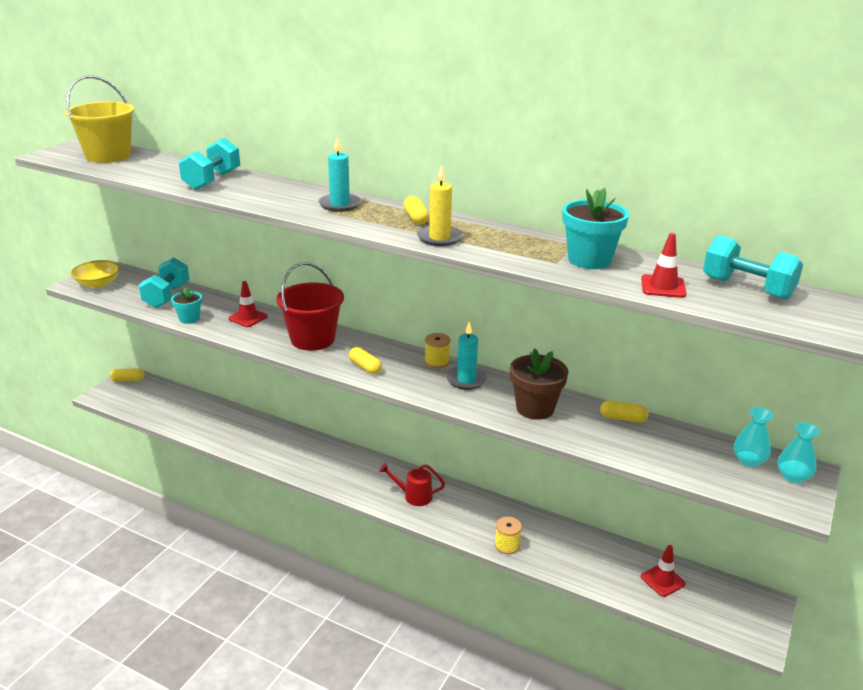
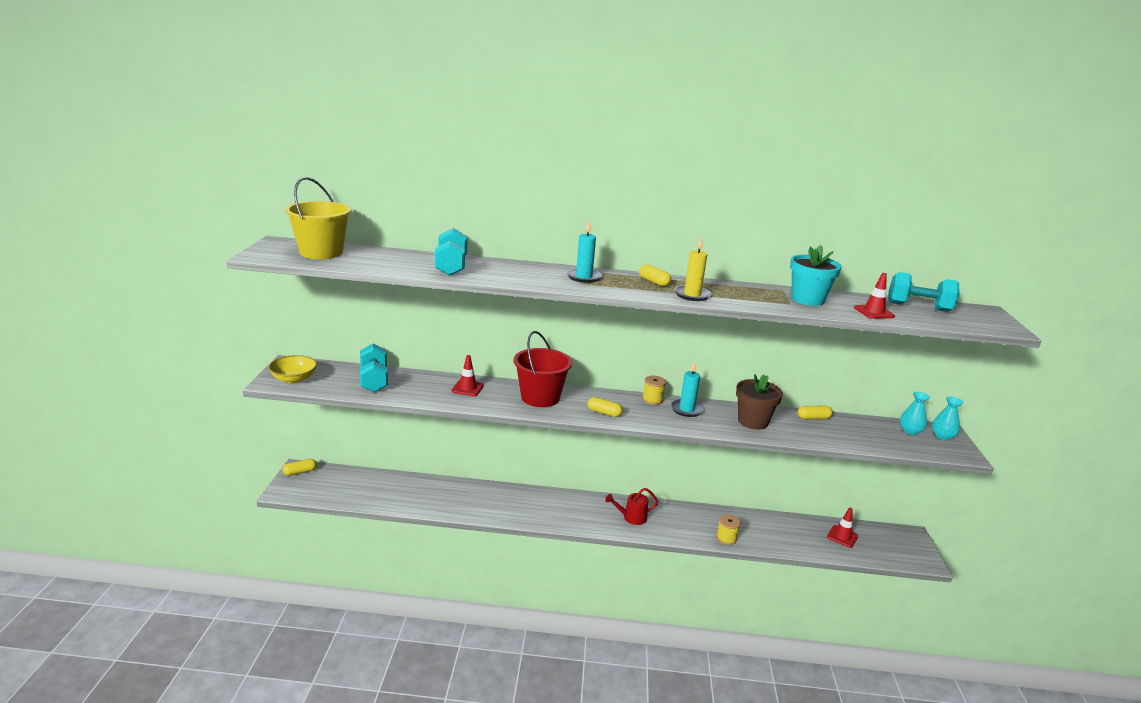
camera: 25 degrees left, 5 degrees down
(189, 319) = (416, 397): turquoise flower pot -> none

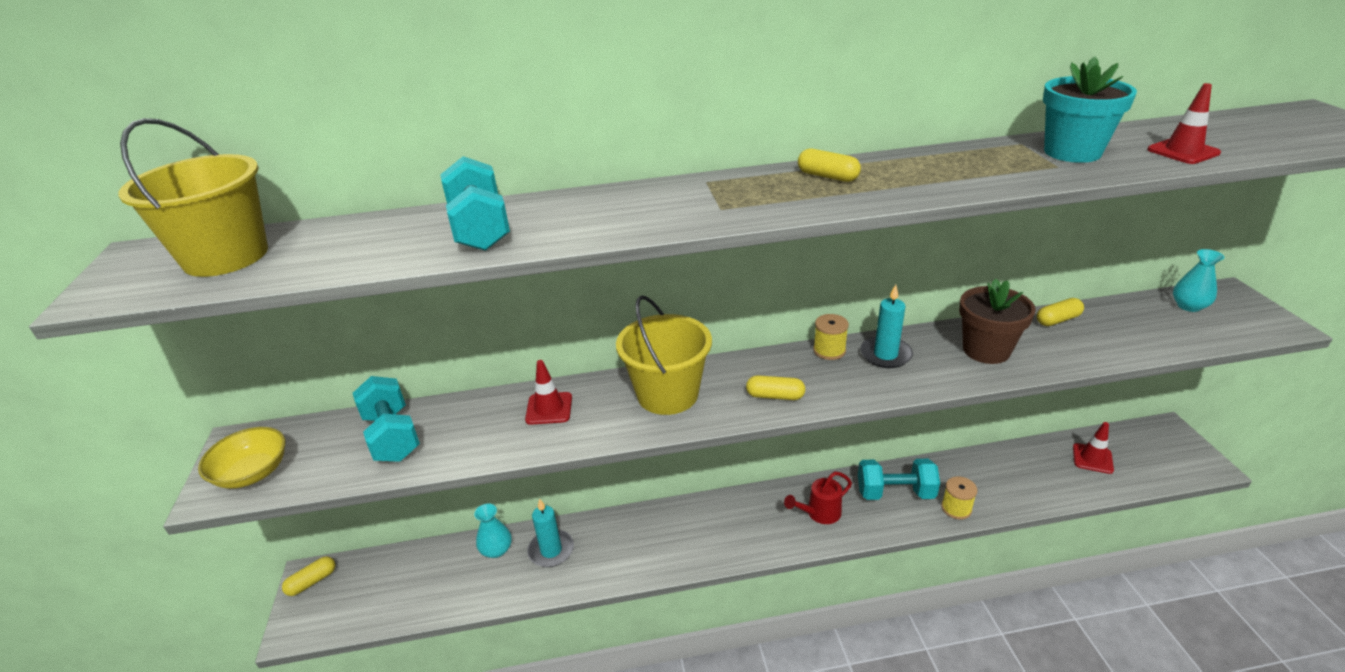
camera: 10 degrees left, 10 degrees up
(540, 397) = (667, 394): red bucket -> yellow bucket
(584, 277) = (713, 195): turquoise candle -> turquoise candle (551, 550)
(692, 295) = (905, 187): yellow candle -> none
(918, 307) = (1225, 127): turquoise dumbbell -> turquoise dumbbell (895, 493)
(942, 436) = (1232, 303): turquoise vase -> turquoise vase (496, 550)

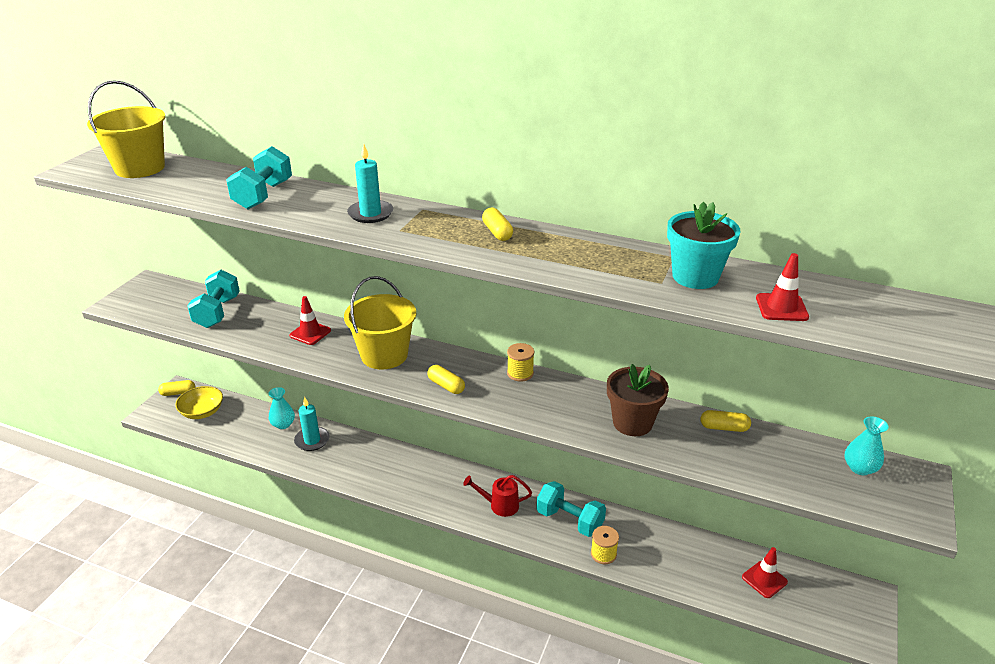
camera: 30 degrees right, 0 degrees up
(252, 473) = (139, 302): yellow bowl -> yellow bowl (202, 412)
(885, 355) = (555, 393): turquoise candle -> turquoise candle (370, 214)

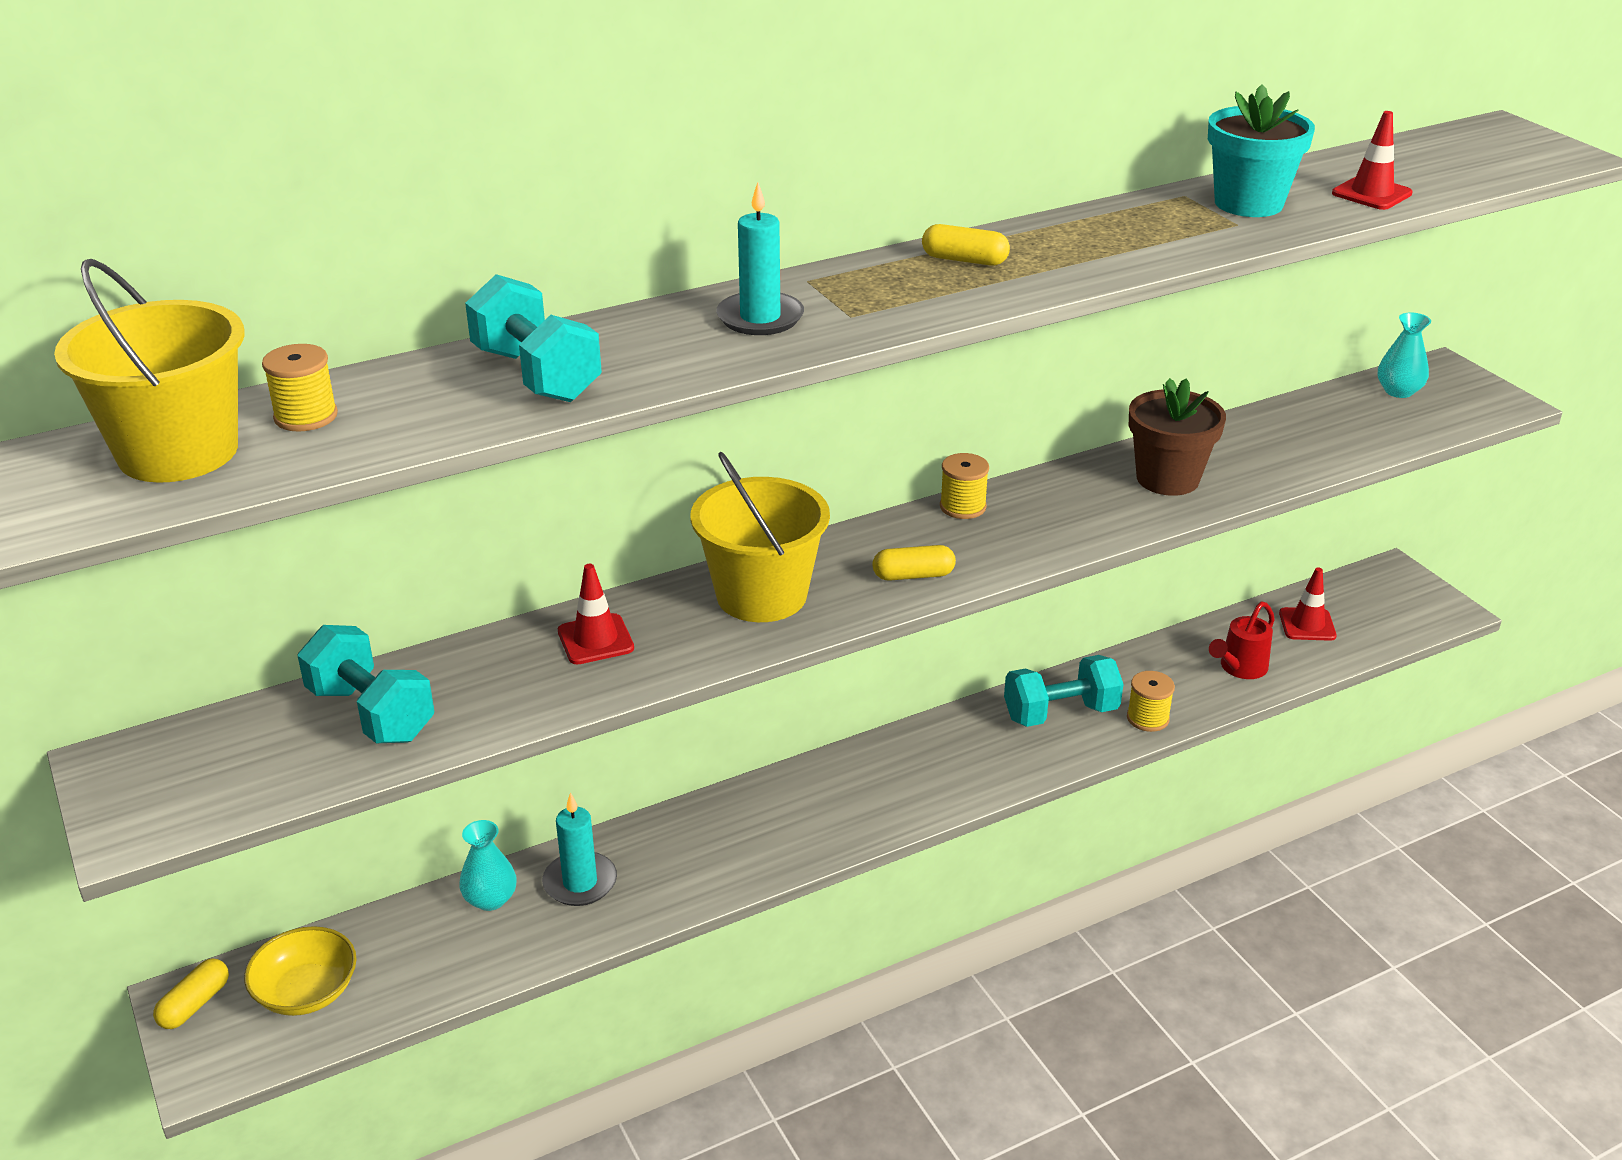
camera: 50 degrees left, 0 degrees up
(186, 174) = (306, 416): none -> yellow spool
(499, 505) = (964, 759): red watering can -> red watering can (1239, 668)
(724, 428) = (1246, 428): yellow capsule -> none

